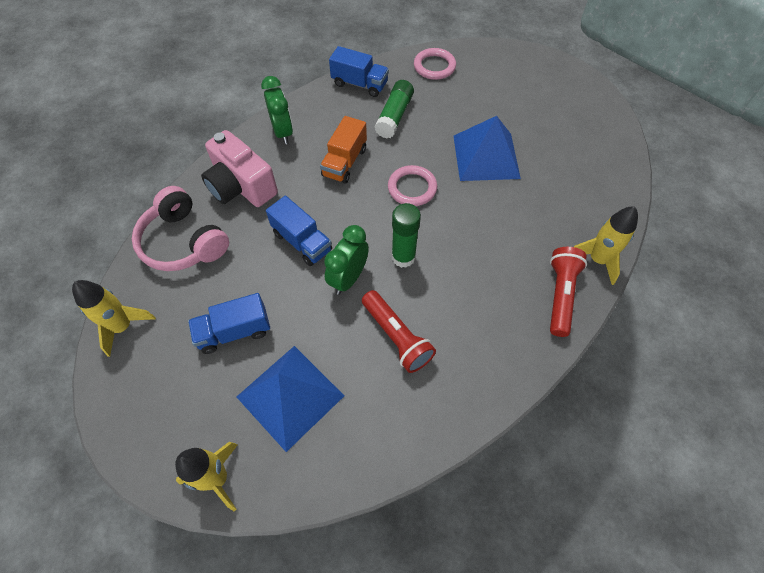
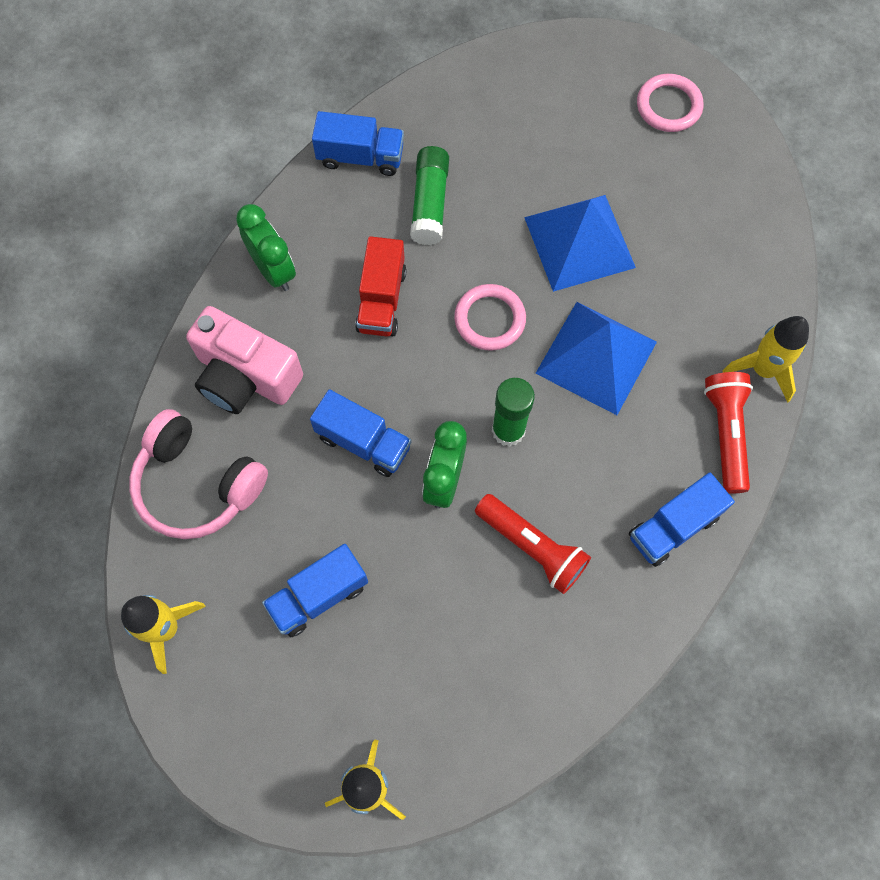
camera: 15 degrees left, 10 degrees up
(290, 396) = (422, 661): blue pyramid -> blue pyramid (596, 357)
(344, 162) = (381, 300): orange truck -> red truck
(434, 66) = (464, 98): pink ring -> pink ring (668, 106)
(505, 348) = (673, 526): none -> blue truck

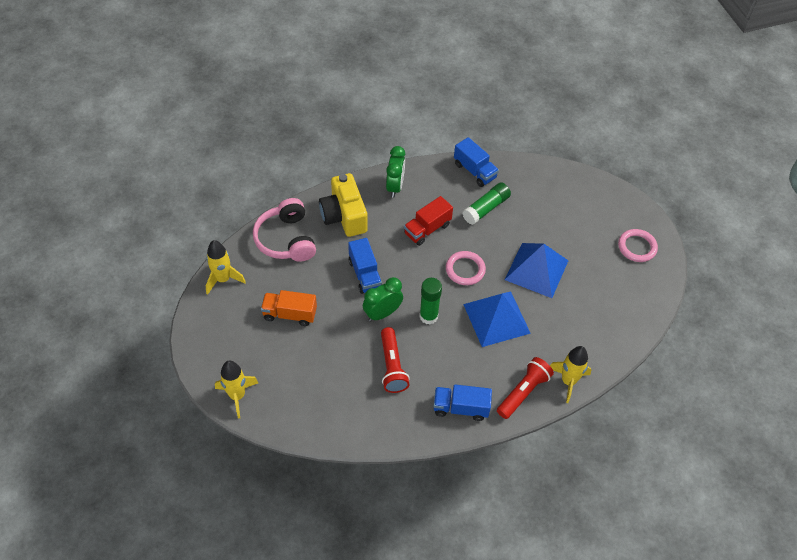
camera: 40 degrees right, 15 degrees down
(245, 376) = (344, 216): pink camera -> yellow camera
(318, 595) = (290, 314): blue truck -> orange truck

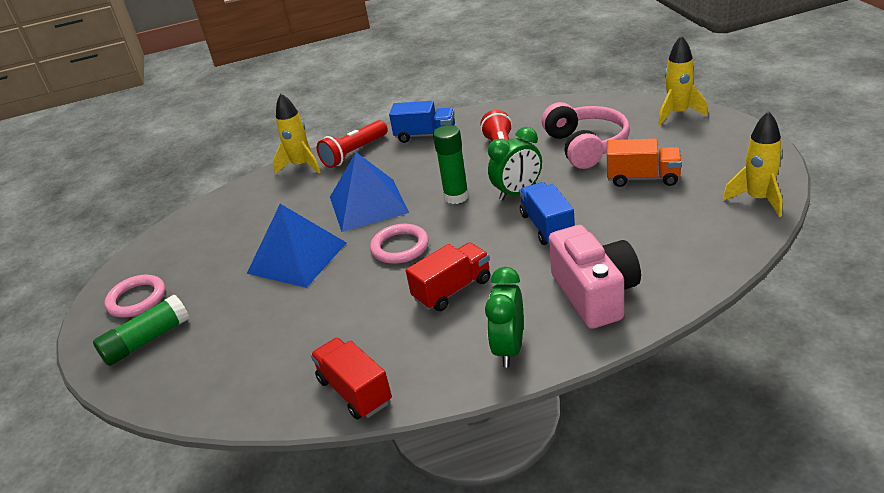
camera: 170 degrees left, 20 degrees down
(286, 239) = (683, 253): pink headphones -> pink headphones (586, 146)
(344, 216) = (595, 294): yellow camera -> pink camera
(474, 171) = (355, 391): blue truck -> red truck
(486, 208) = (349, 329): green glue stick -> green glue stick (146, 340)

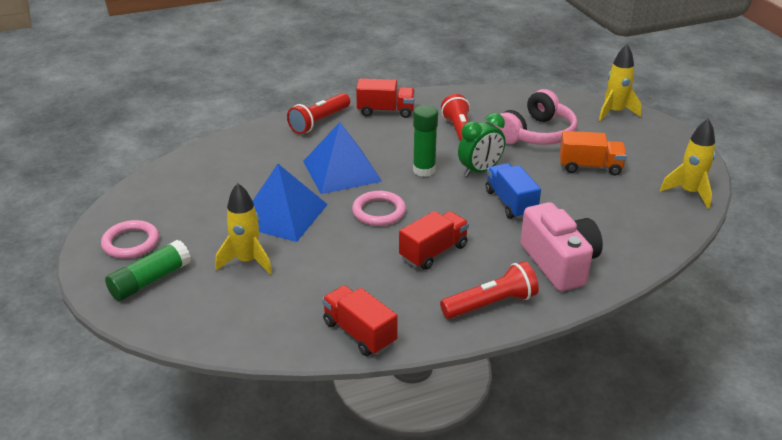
camera: 10 degrees left, 0 degrees up
(301, 166) = (269, 129): yellow rocket -> yellow rocket (247, 261)
(425, 135) = (385, 111): blue truck -> red truck
(509, 348) = (491, 304): green clock -> red flashlight
(586, 146) = (536, 134): pink headphones -> pink headphones turned 60 degrees clockwise

